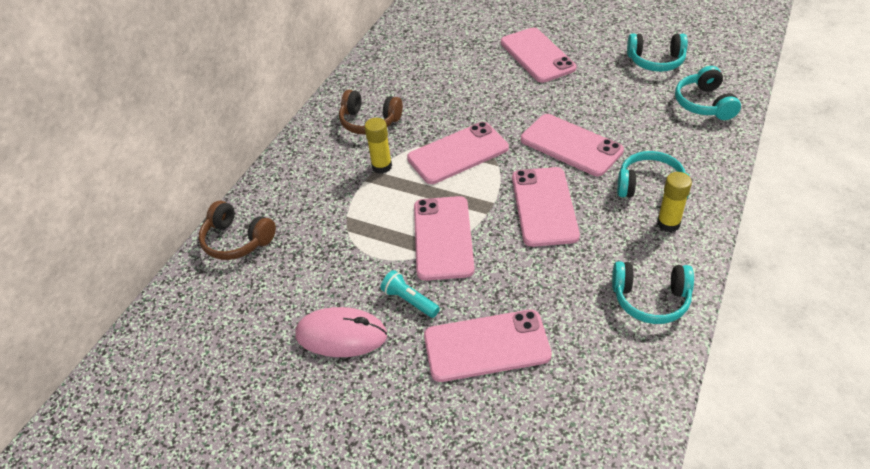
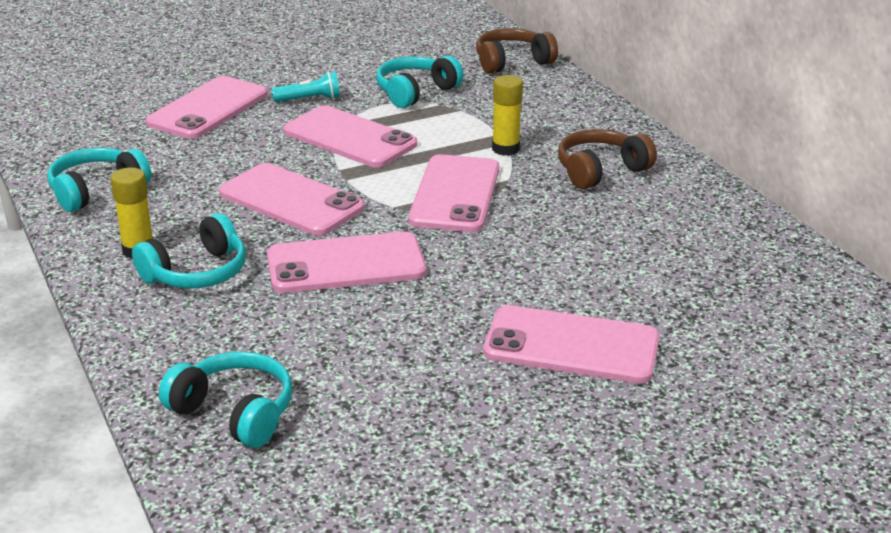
camera: 125 degrees right, 15 degrees down
(341, 335) = (328, 67): pink mouse -> none
(656, 61) = (390, 442): turquoise headphones -> turquoise headphones (415, 92)

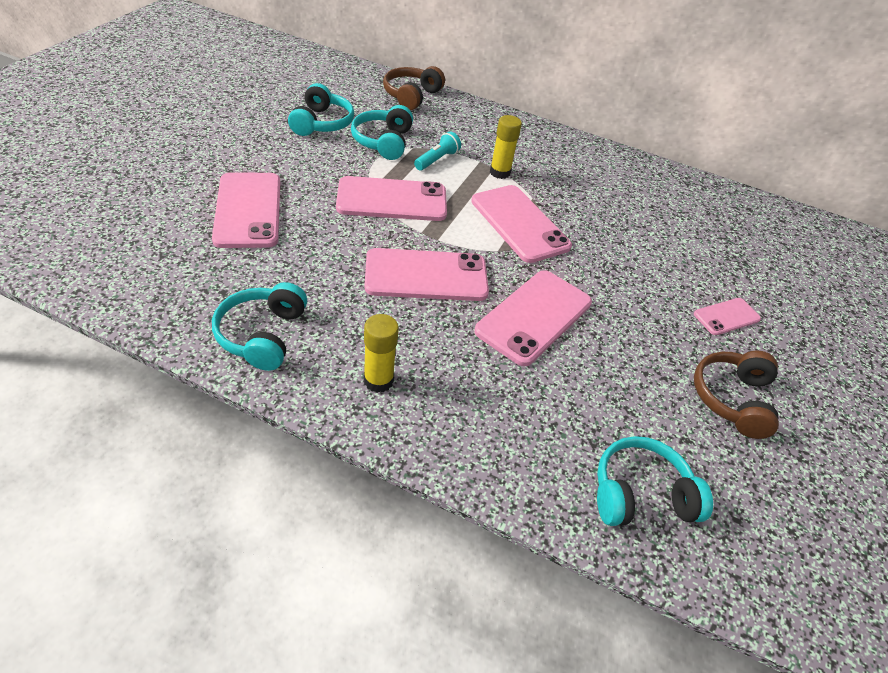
camera: 45 degrees left, 15 degrees up
(197, 273) = (450, 378): turquoise headphones -> turquoise headphones (322, 123)
(309, 99) = (317, 173): turquoise flashlight -> turquoise flashlight (437, 160)
(571, 346) = (726, 317): pink phone -> pink phone, size x0.53
(600, 171) = (571, 170): brown headphones -> brown headphones (732, 399)

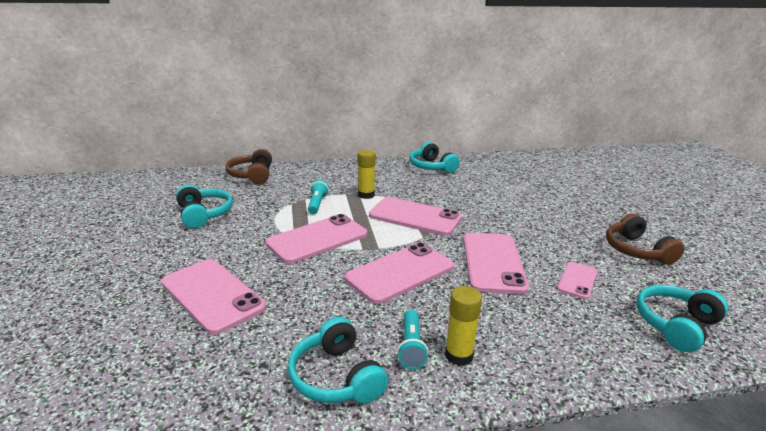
camera: 30 degrees left, 20 degrees down
(348, 348) = (411, 347): none -> turquoise flashlight
(383, 142) = (266, 208): turquoise headphones -> turquoise headphones (431, 167)
(726, 317) = (577, 213): pink phone -> pink phone (577, 280)

